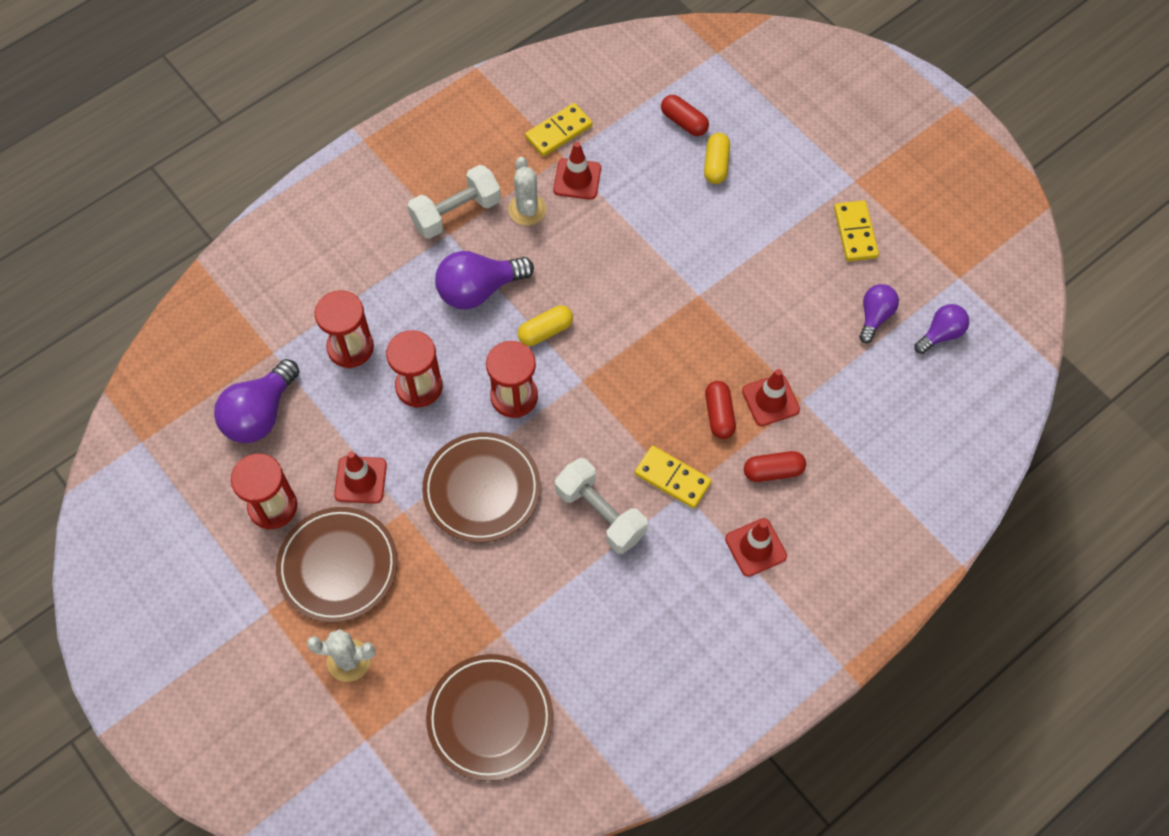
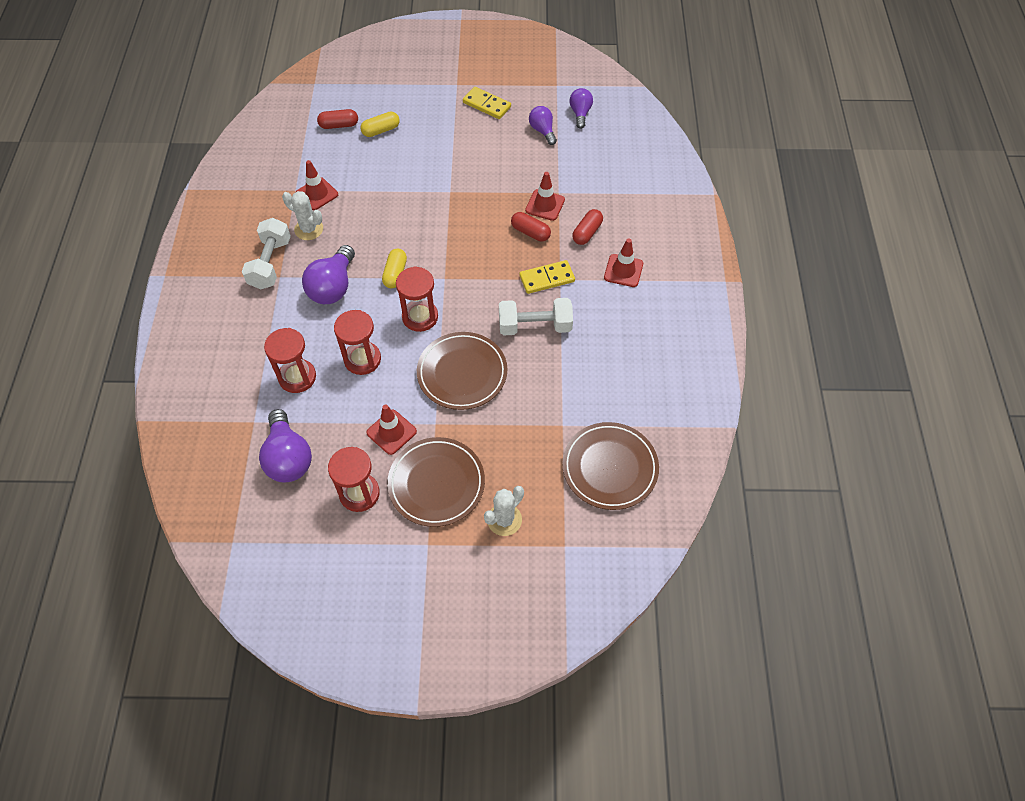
camera: 50 degrees left, 5 degrees down
(558, 132) = (277, 181): yellow domino -> none
(716, 165) = (381, 130): yellow capsule -> yellow capsule turned 75 degrees counterclockwise

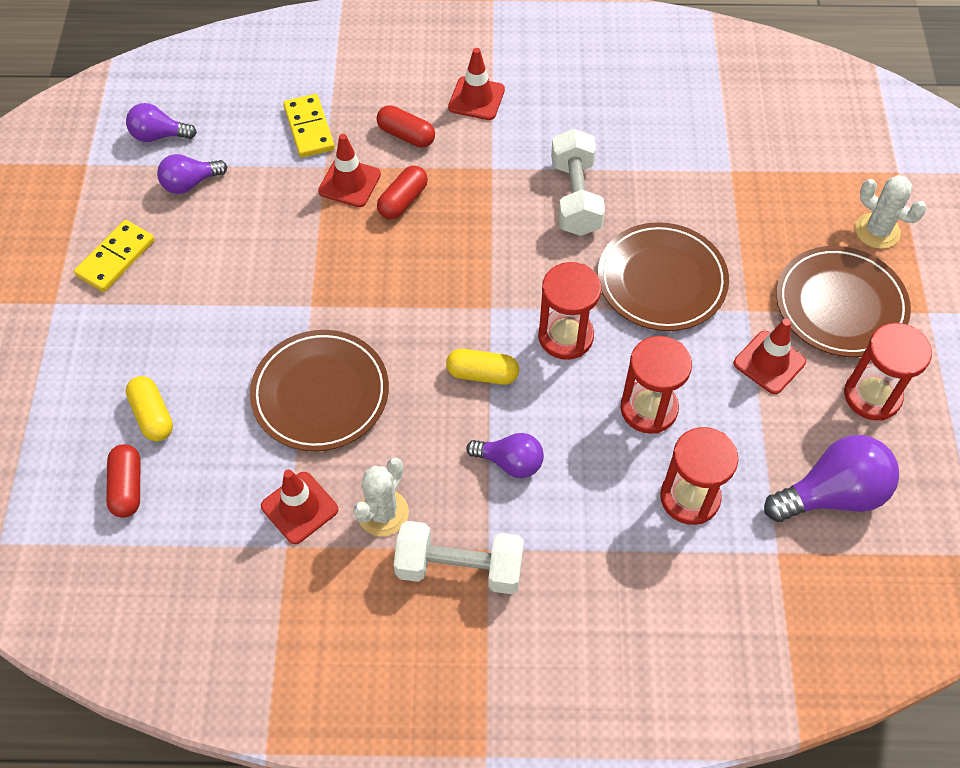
camera: 90 degrees left, 0 degrees up
(333, 287) = (510, 462): purple light bulb -> purple light bulb, size x0.60
(547, 278) = (490, 182): yellow domino -> yellow domino (309, 128)
(610, 468) = (785, 126): brown plate -> brown plate (320, 393)

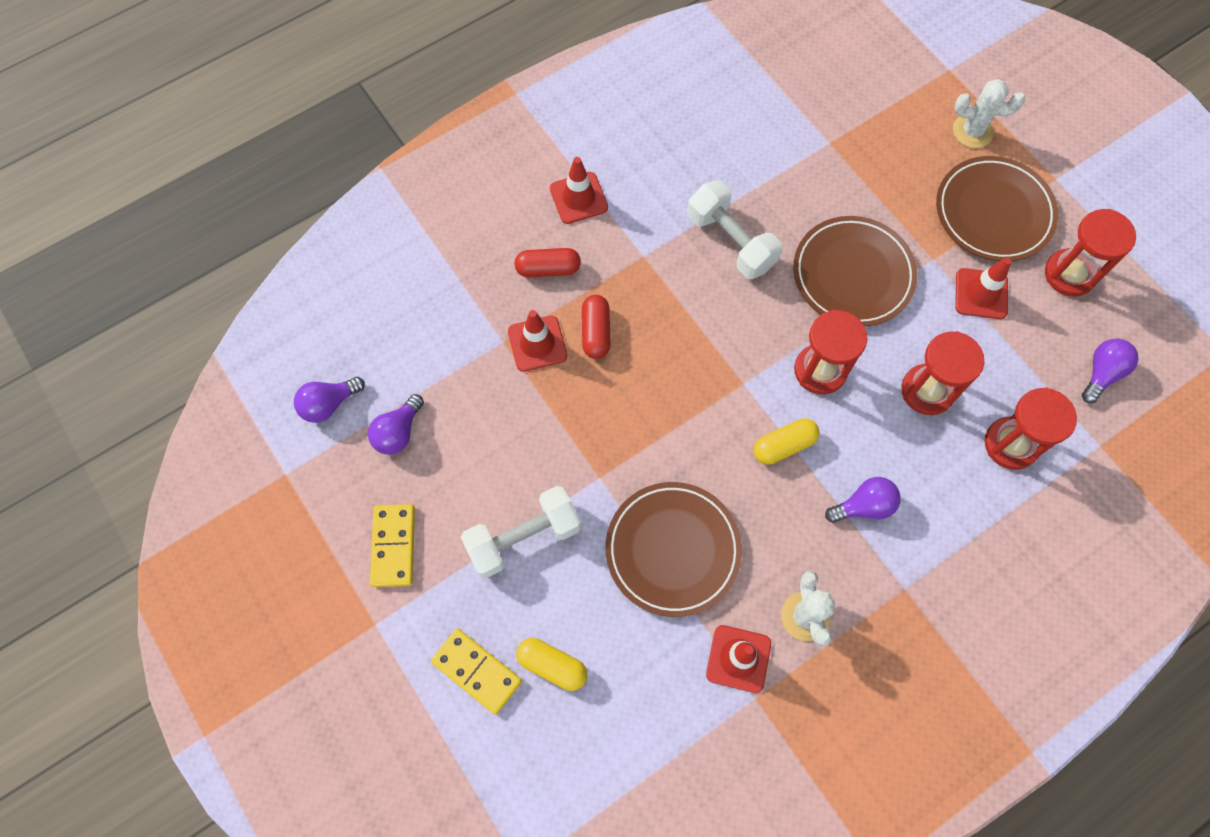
camera: 35 degrees left, 10 degrees up
(127, 487) = (586, 742): red capsule -> none
(309, 128) = (459, 314): yellow domino -> yellow domino (476, 671)
(459, 568) = (897, 619): white dumbbell -> white dumbbell (523, 538)
(832, 494) = (1101, 373): purple light bulb -> purple light bulb, size x0.60

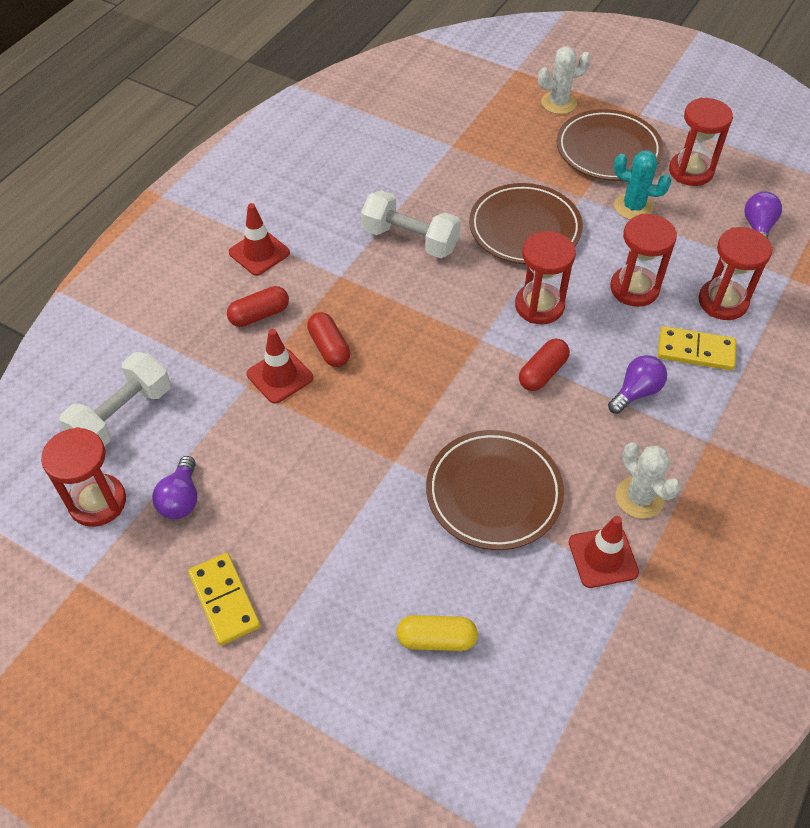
camera: 25 degrees left, 15 degrees down
(329, 404) = (97, 502): purple light bulb -> red hourglass
(476, 671) = (365, 677): yellow domino -> yellow domino (695, 351)
(523, 538) = (350, 540): white dumbbell -> white dumbbell (122, 416)
(784, 445) = (542, 373): yellow capsule -> red capsule
(981, 294) = (633, 207): red traffic cone -> turquoise cactus

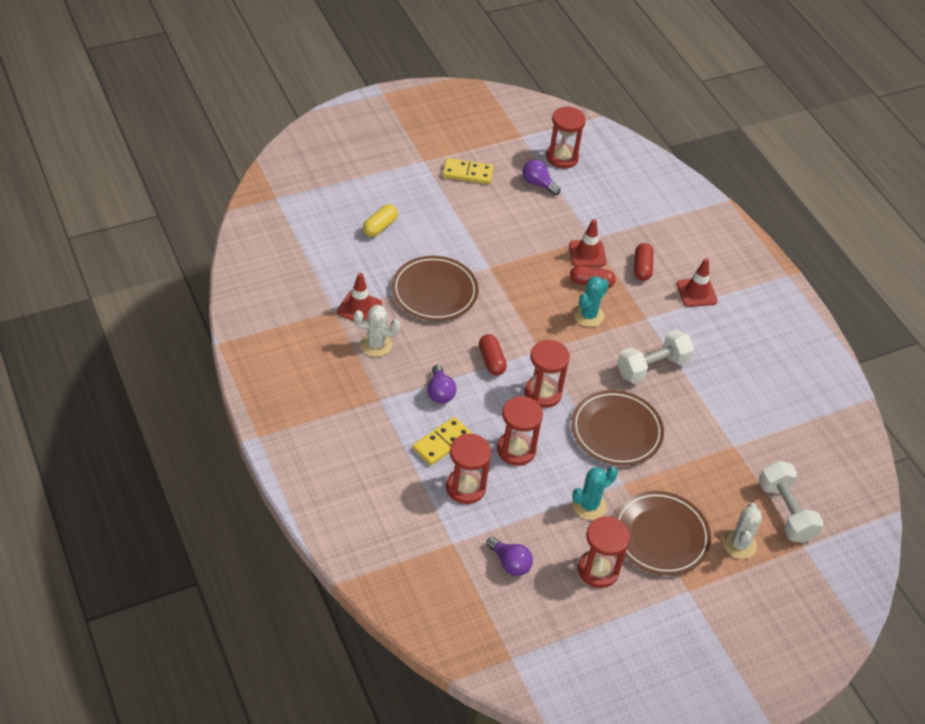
camera: 120 degrees right, 5 degrees down
(122, 416) = (611, 186): white dumbbell -> white dumbbell (785, 511)
(385, 324) = (588, 315): none -> turquoise cactus

